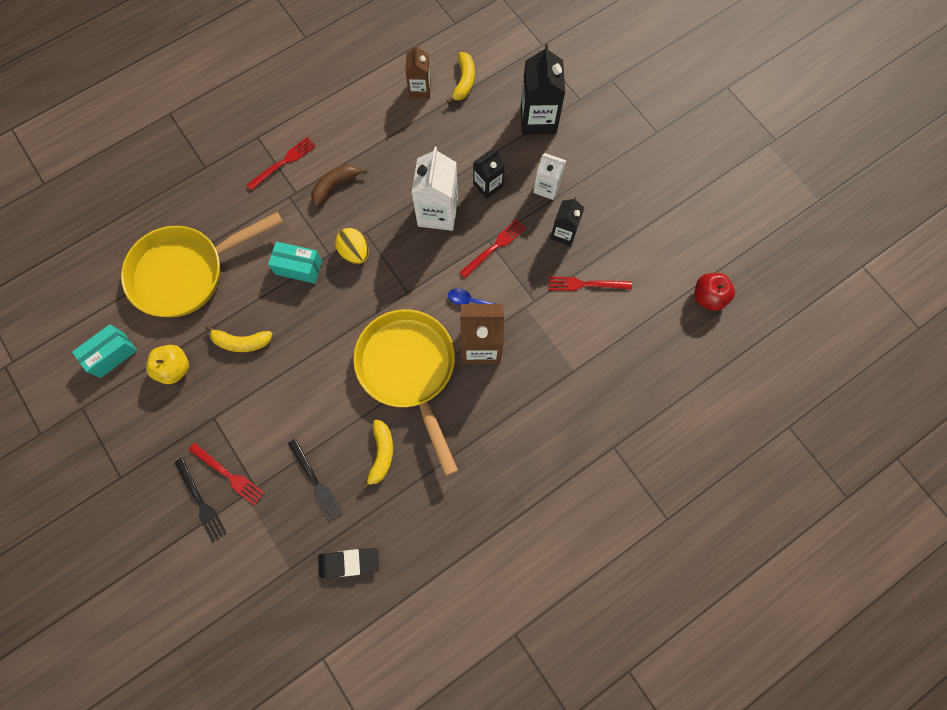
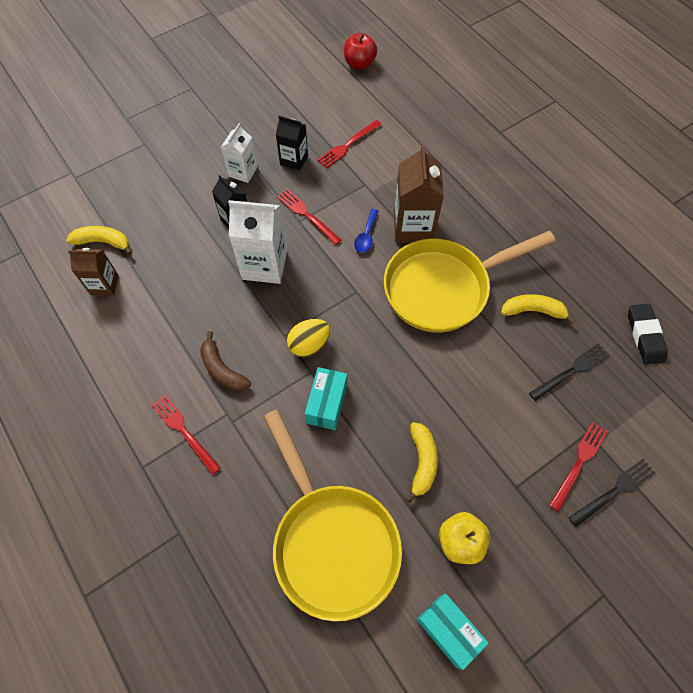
camera: 90 degrees left, 10 degrees down
(538, 119) = (162, 177): black carton -> none
(585, 284) = (347, 145): red fork -> red fork turned 45 degrees clockwise

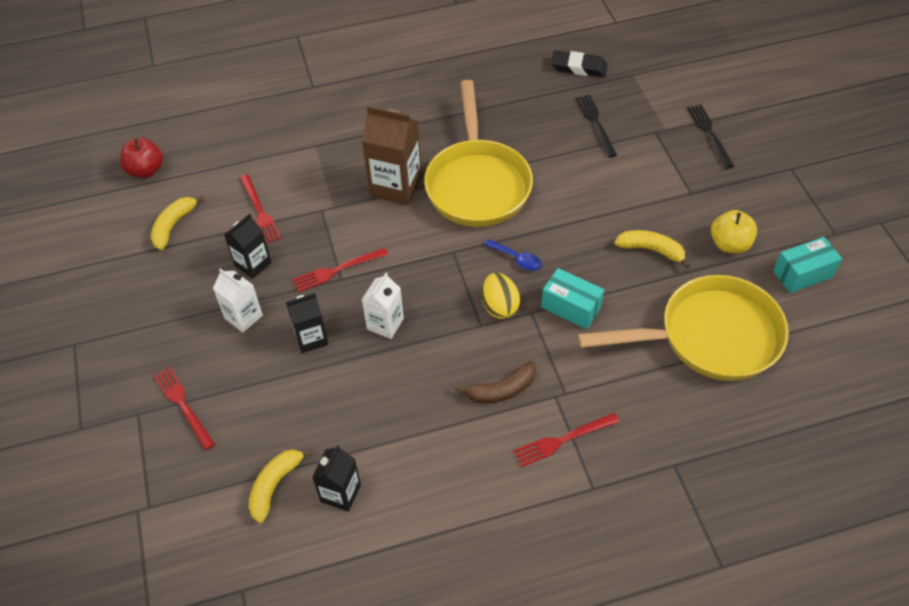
camera: 70 degrees left, 10 degrees down
(104, 285) = (340, 493): brown carton -> black carton
(264, 265) = (385, 324): white carton -> white carton, size x0.61
(366, 236) = (388, 226): blue spoon -> blue spoon (517, 259)
(533, 311) = (527, 128): yellow banana -> yellow banana (173, 226)
(579, 462) = (680, 146): red fork -> red fork (183, 405)

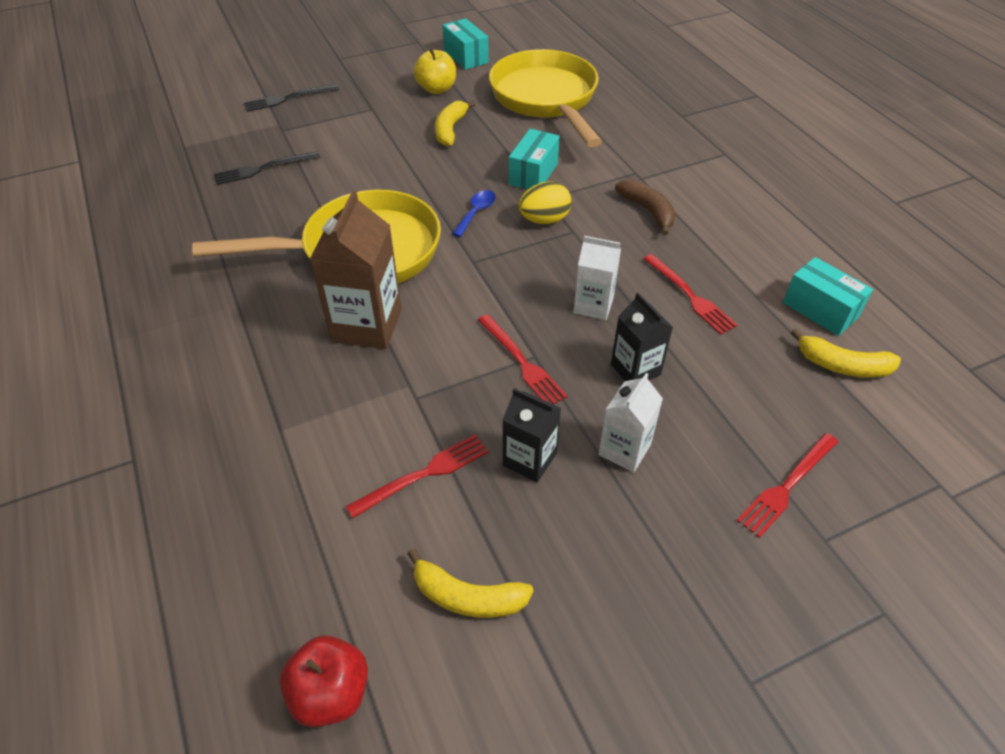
camera: 100 degrees left, 5 degrees down
(340, 493) = (820, 310): black carton -> turquoise box
(563, 440) = (686, 171): red fork -> red fork (690, 296)
(579, 67) = (160, 185): black eraser -> none

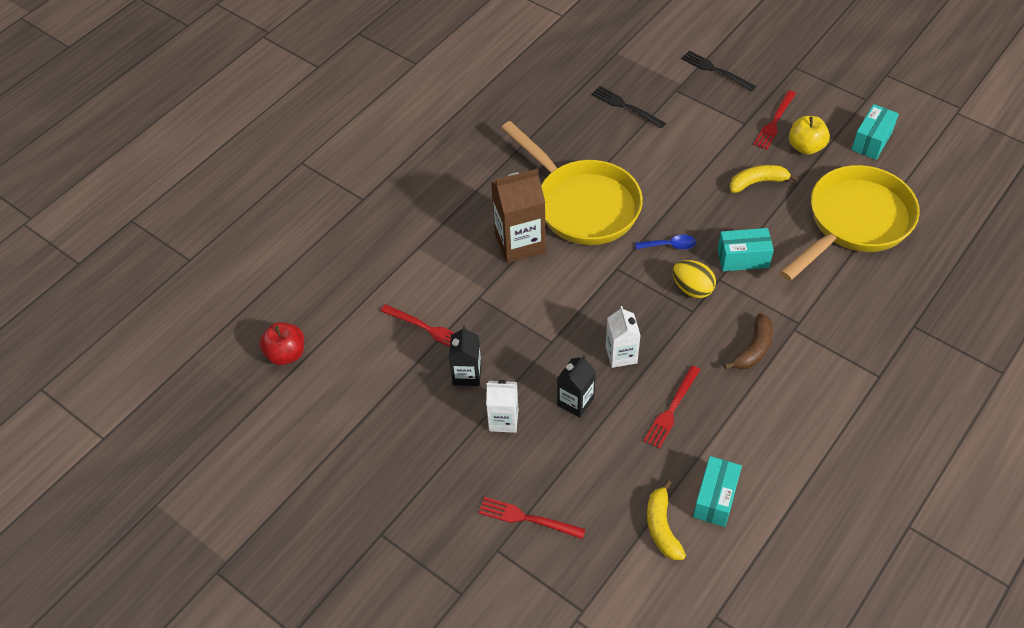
camera: 65 degrees right, 5 degrees up
(467, 597) = (363, 385): yellow banana -> none
(522, 362) = (541, 337): red fork -> red fork (774, 122)

